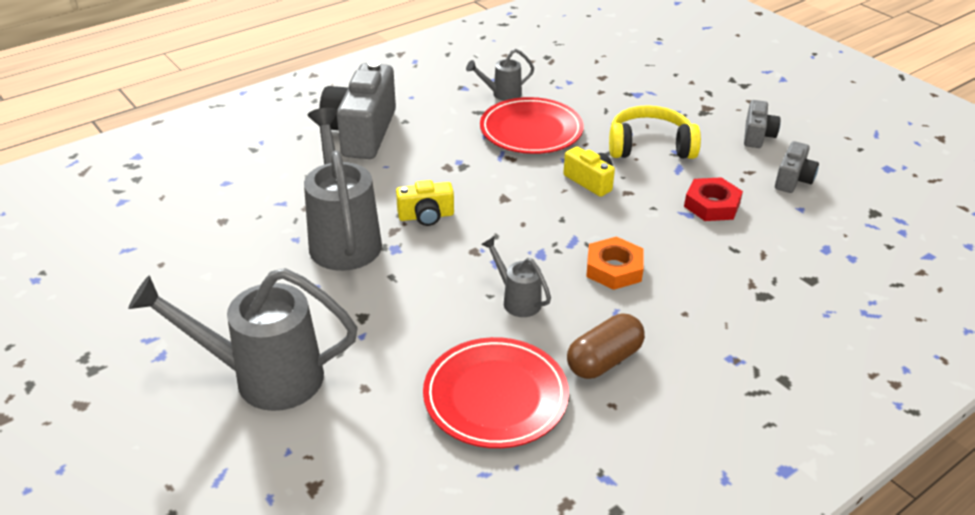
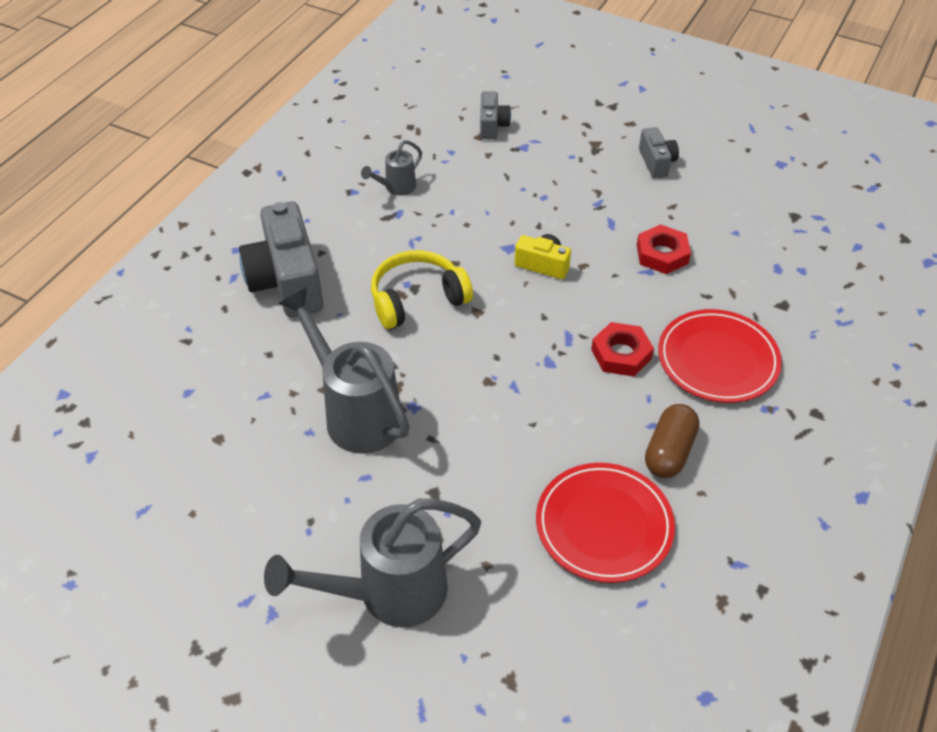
camera: 25 degrees left, 10 degrees up
(426, 216) = (418, 358): yellow camera -> none
(517, 300) = (559, 419): grey watering can -> none
(531, 130) = (452, 223): red plate -> red plate (717, 360)
(614, 269) = (621, 354): orange nut -> red nut
(650, 146) = (572, 206): yellow headphones -> yellow headphones (417, 299)
(793, 179) = (712, 202): grey camera -> grey camera (492, 126)

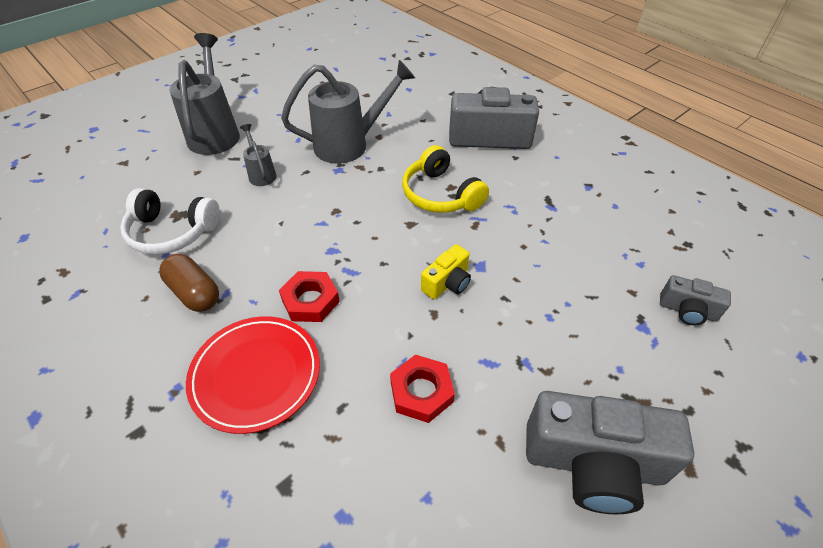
camera: 110 degrees right, 0 degrees up
(396, 188) = (587, 213): grey watering can -> grey watering can (261, 173)
(417, 299) = (441, 194): yellow headphones -> yellow headphones turned 150 degrees clockwise
(604, 525) = (172, 232): red plate -> white headphones
(656, 162) = (593, 463): grey camera -> grey camera, size x1.98

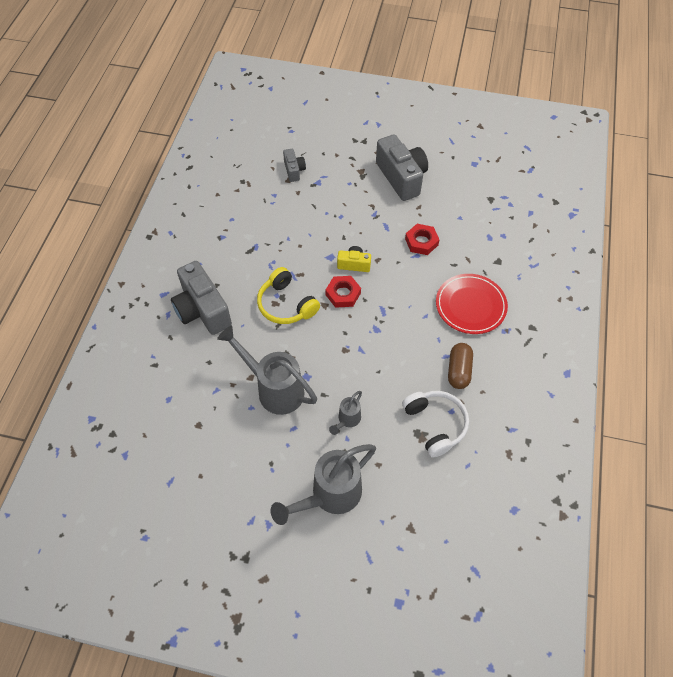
camera: 125 degrees left, 10 degrees up
(310, 301) = (416, 314): red nut -> red nut (343, 294)
(441, 194) = (286, 304): yellow headphones -> yellow headphones turned 120 degrees clockwise

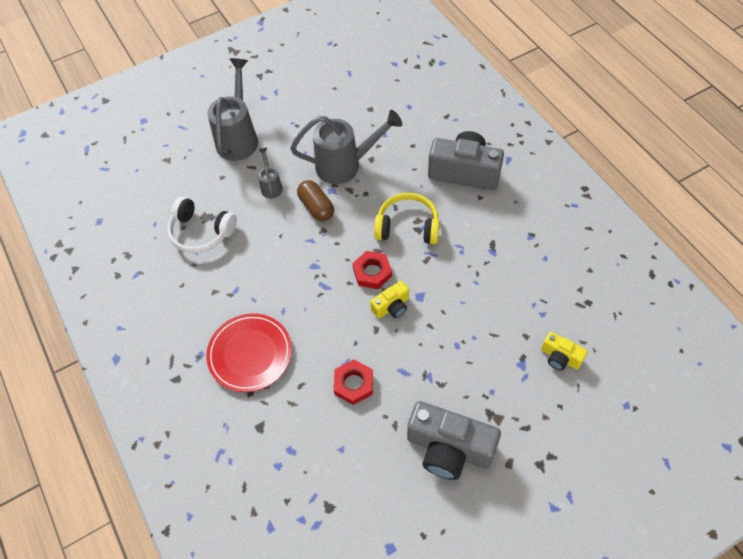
camera: 140 degrees right, 0 degrees up
(294, 170) = (560, 357): grey camera -> yellow camera
(458, 371) = (215, 286): brown capsule -> brown capsule (316, 207)

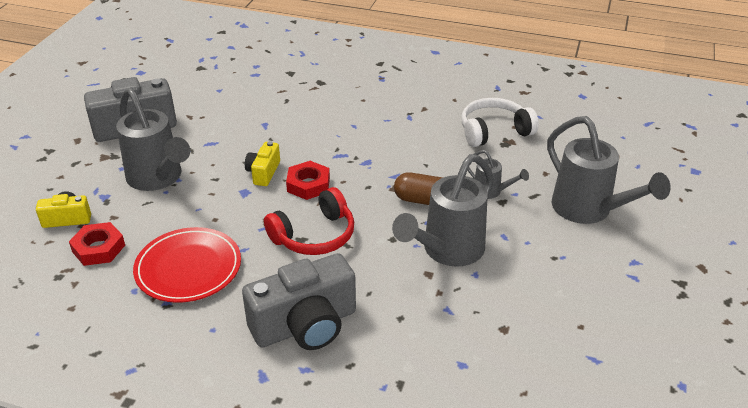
camera: 135 degrees right, 20 degrees down
(250, 354) = (346, 95): red plate -> red plate (188, 268)
(353, 384) = (245, 119): red nut -> red nut (98, 248)
(407, 227) = (314, 235): yellow headphones -> red headphones
(471, 356) = (158, 179): none -> grey watering can

